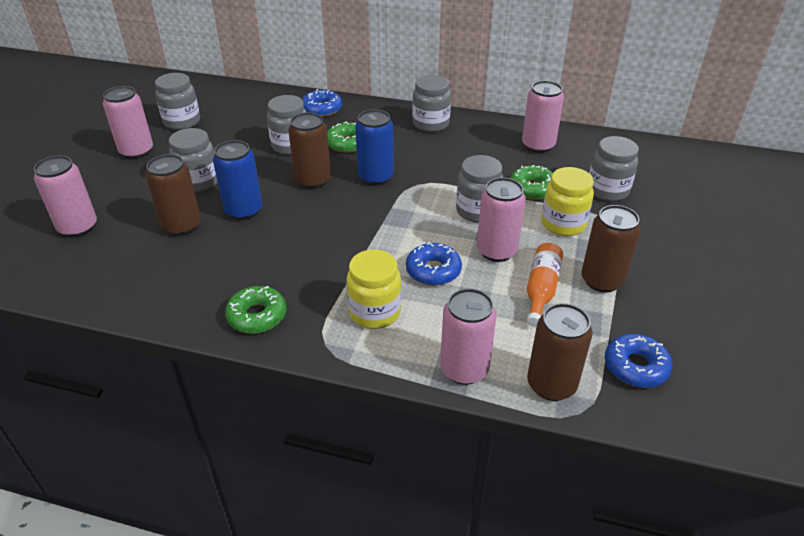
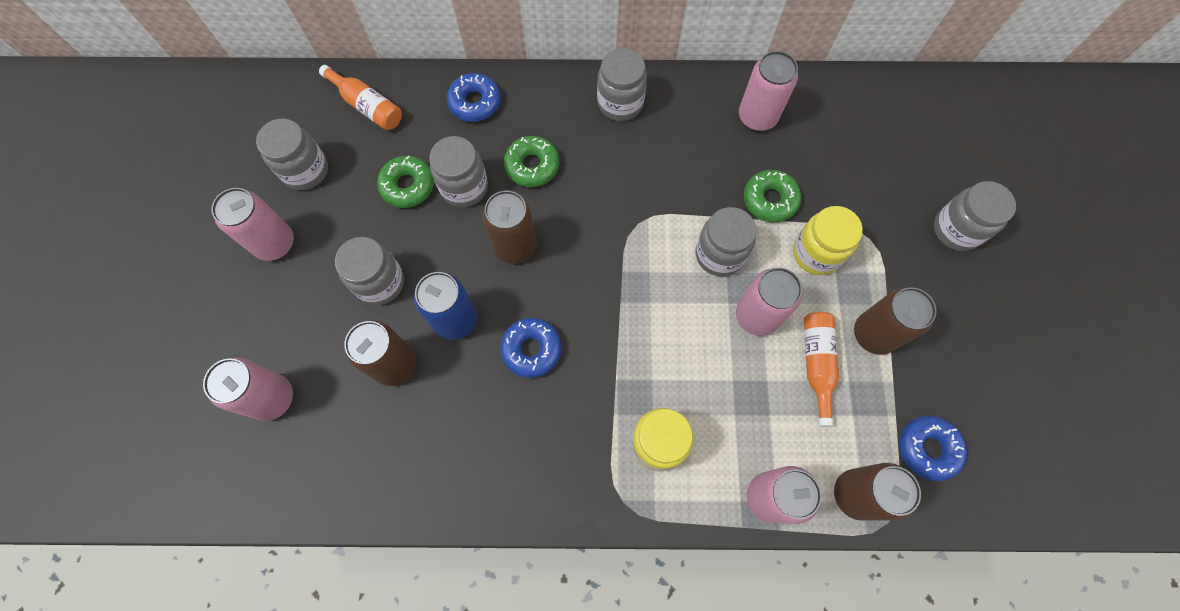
camera: 15 degrees left, 30 degrees up
(244, 100) = (367, 106): none -> orange bottle
(257, 316) = (538, 482): green donut -> green donut (408, 186)
(375, 177) = (586, 222): blue can -> none
(433, 270) = (699, 364): blue donut -> blue donut (531, 349)
(607, 191) = (852, 183): grey jar -> grey jar (956, 230)

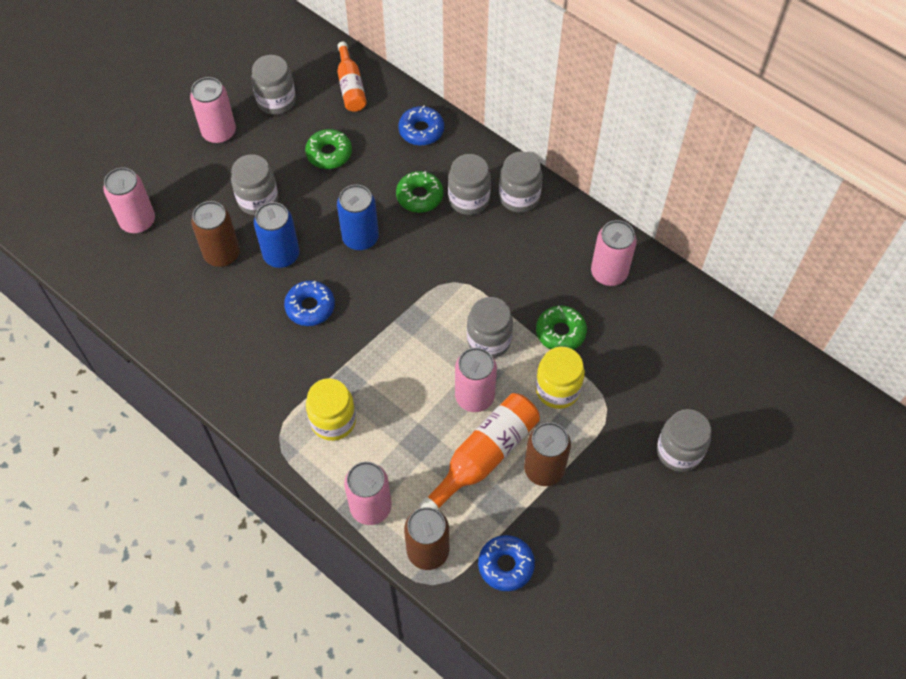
camera: 40 degrees right, 10 degrees down
(464, 187) = (363, 179): grey jar -> grey jar (469, 199)
(515, 246) = (360, 238): brown can -> blue can
(816, 364) = (484, 456): orange bottle -> orange bottle, size x1.54

